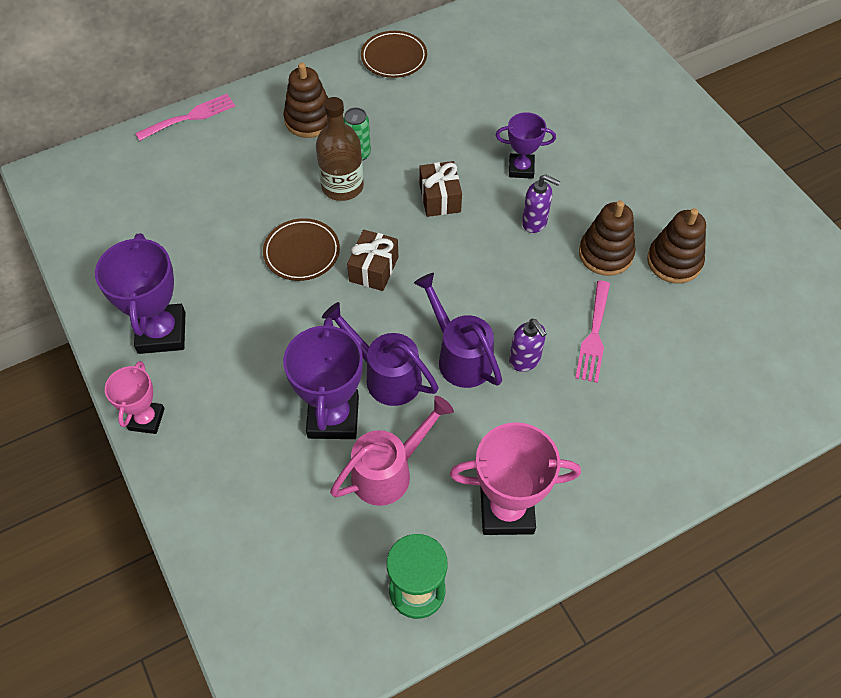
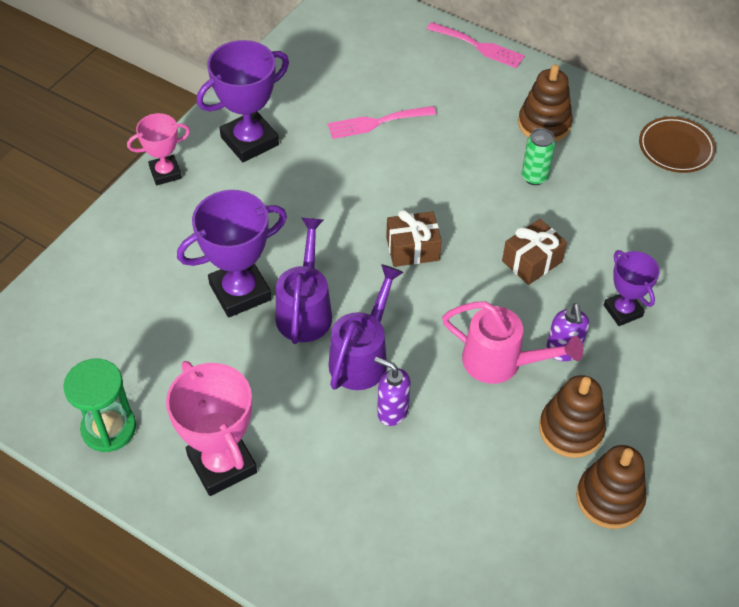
camera: 60 degrees right, 5 degrees down
(302, 252) = (393, 190): brown plate -> none
(342, 186) = (487, 183): brown bottle -> none
(389, 472) = (210, 356): pink watering can -> pink watering can (500, 362)
(525, 360) = (392, 411): purple soap dispenser -> purple soap dispenser turned 90 degrees clockwise
(594, 336) = (460, 459): pink fork -> pink fork (376, 122)

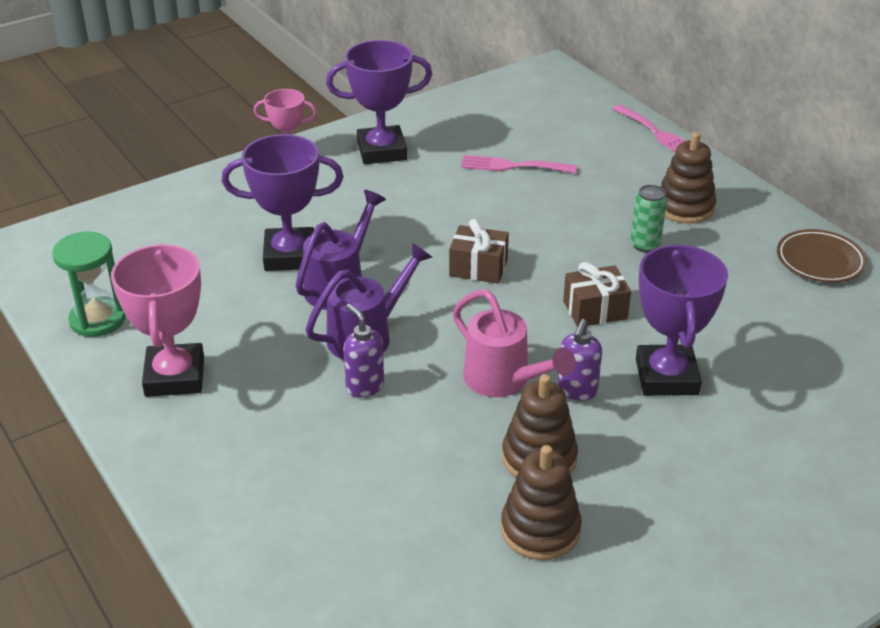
camera: 25 degrees right, 15 degrees down
(623, 311) = (666, 377): purple trophy -> purple trophy, size x1.66

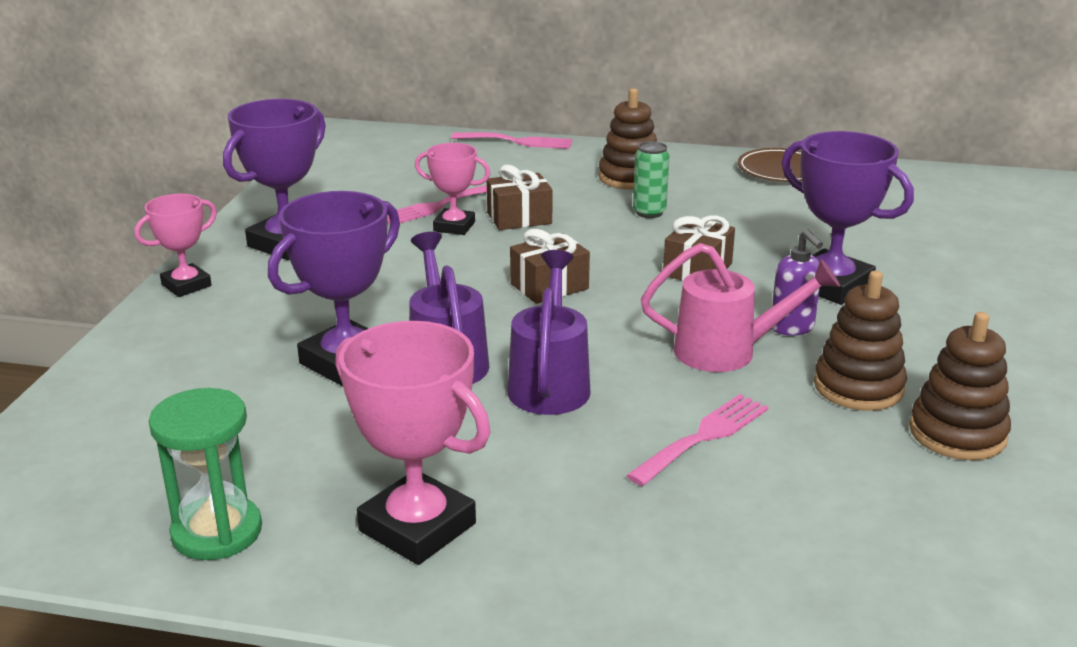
camera: 45 degrees left, 10 degrees down
(364, 386) = (624, 421): purple soap dispenser -> none
(390, 425) = (704, 436): none -> pink fork
(496, 188) = (454, 226): none -> pink trophy
(548, 203) = (519, 218): none -> brown gift

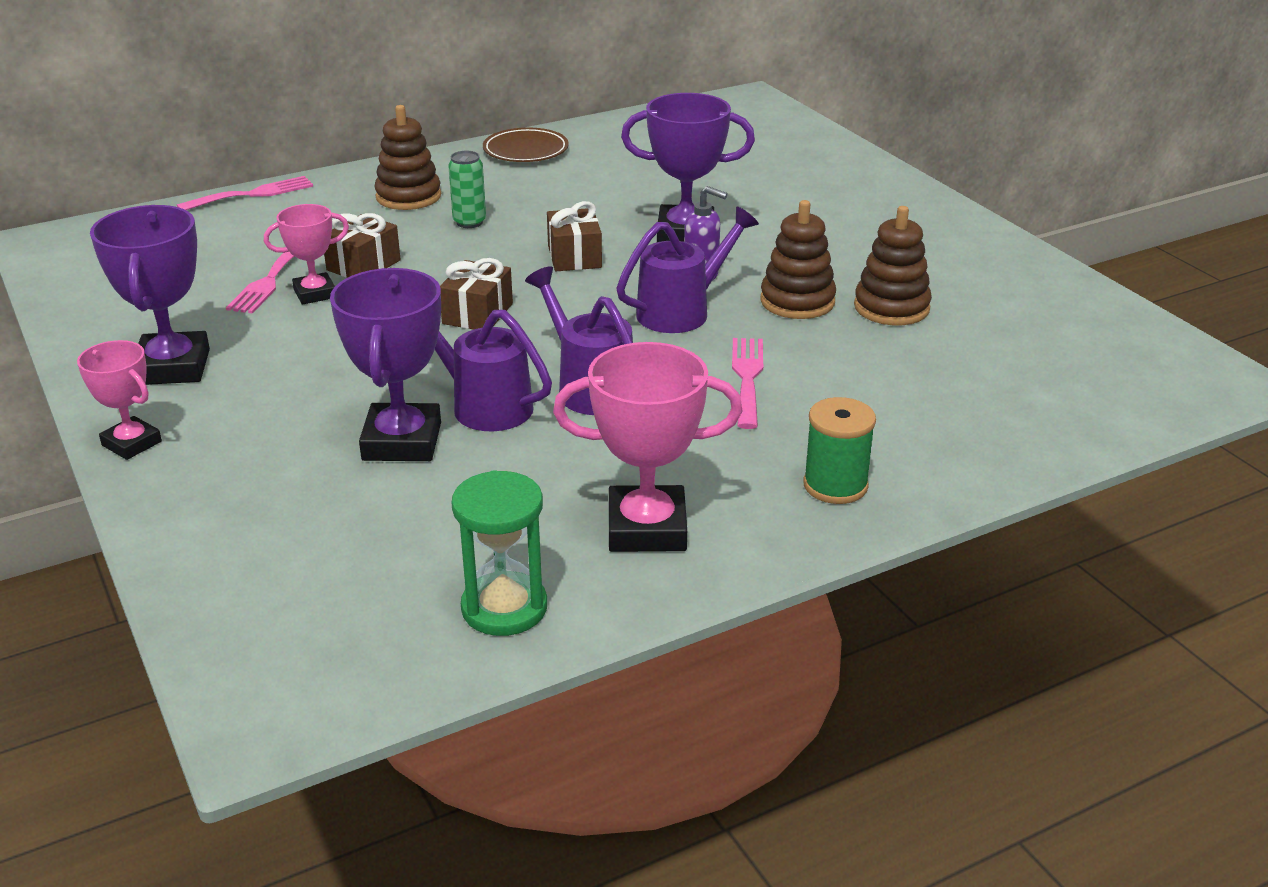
camera: 40 degrees left, 5 degrees up
(186, 285) = (131, 443): pink trophy -> pink trophy turned 60 degrees counterclockwise
(642, 580) = (835, 485): none -> green spool
(727, 351) = (681, 311): pink watering can -> purple watering can

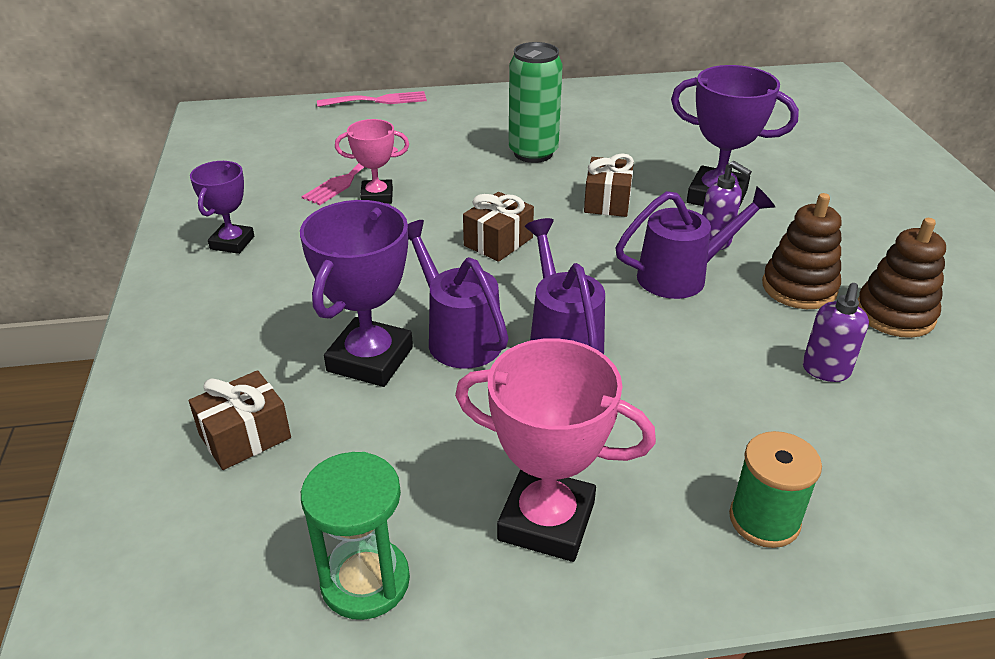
camera: 20 degrees right, 5 degrees up
(131, 443) = (159, 309): pink trophy -> none
(172, 367) = (232, 243): purple trophy -> purple trophy, size x0.60
(363, 265) = (428, 177): brown gift -> brown gift (245, 436)
(408, 196) = (495, 122): brown stacking toy -> none
(469, 222) = (533, 153): green can -> green can, size x1.72
(525, 151) = (610, 96): brown plate -> none
(747, 377) = (718, 363): pink fork -> none
(846, 365) = (825, 371): none -> purple soap dispenser

